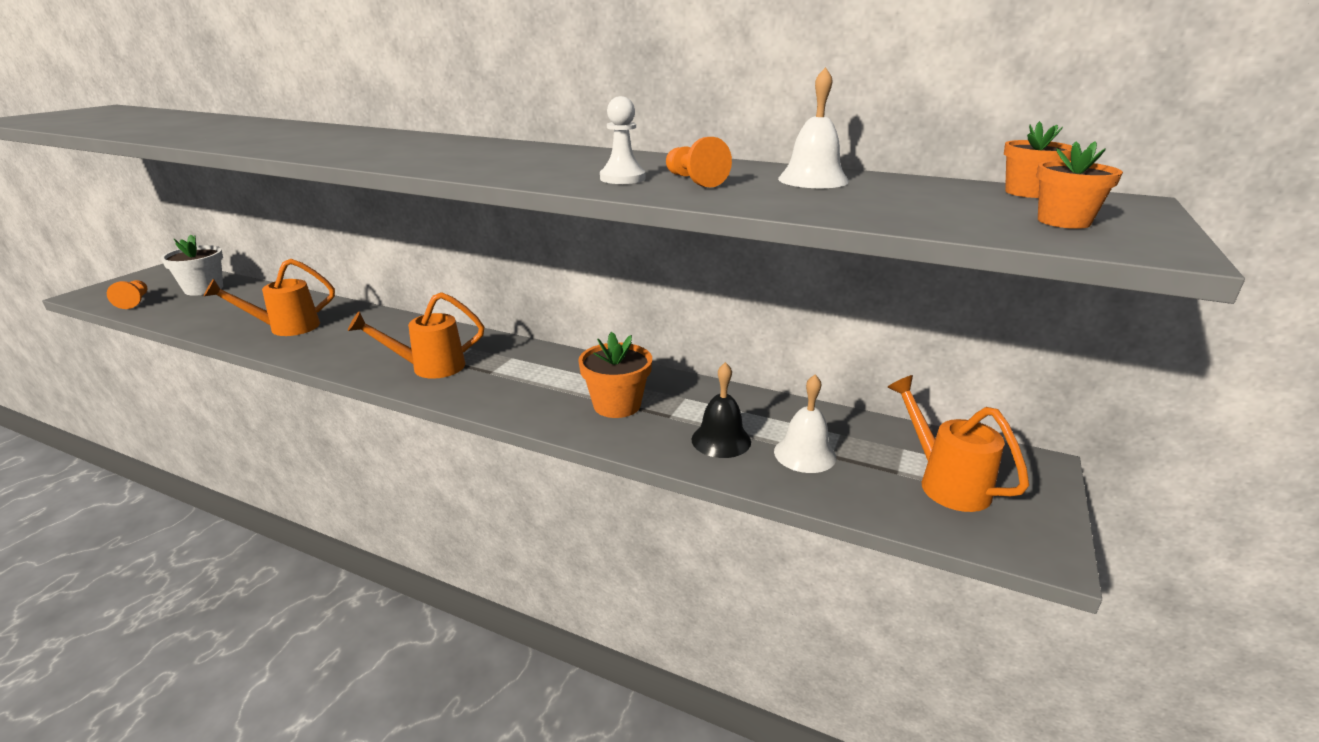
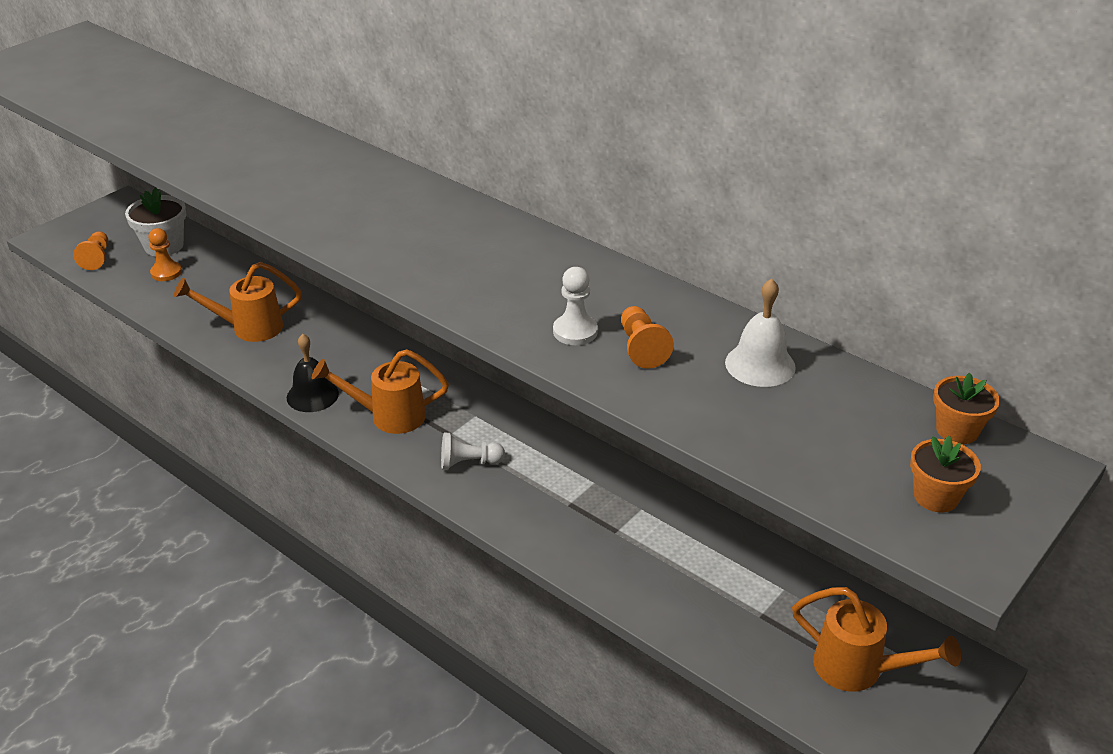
camera: 15 degrees right, 10 degrees up
(204, 303) = (166, 272): none -> orange pawn
(514, 388) = (469, 463): none -> white pawn
(617, 405) = (567, 506): orange flower pot -> none
(721, 440) = (657, 573): black bell -> black bell (312, 395)
(805, 454) = (734, 607): white bell -> none
(945, 482) = (859, 670): orange watering can -> orange watering can turned 135 degrees clockwise

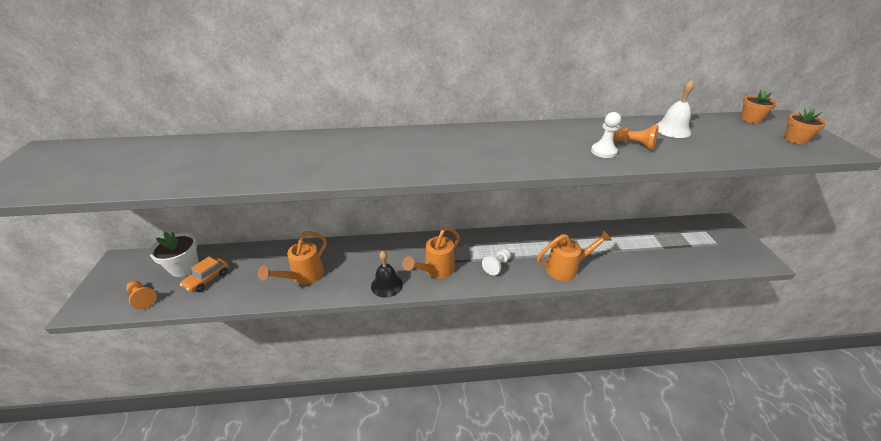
camera: 45 degrees left, 0 degrees up
(166, 272) = (207, 279): orange pawn -> orange car
(859, 670) = (709, 243): orange watering can -> orange watering can (566, 268)

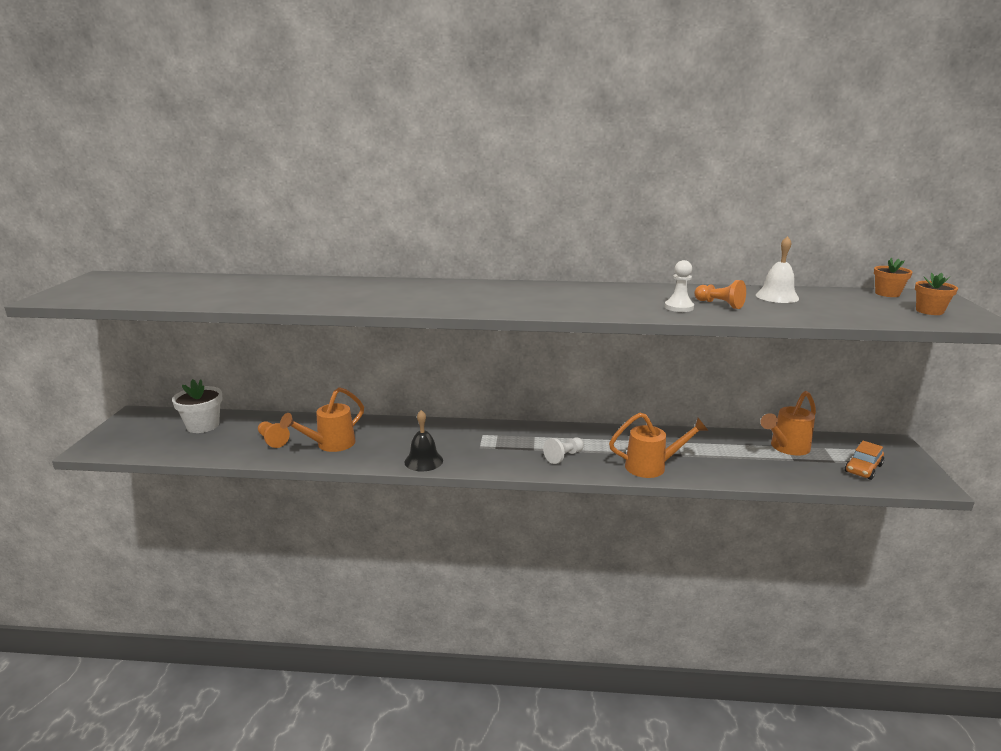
camera: 10 degrees right, 15 degrees down
(142, 298) = (154, 446): orange pawn -> orange pawn (272, 440)
(207, 279) = (225, 437): orange car -> orange car (863, 468)
(435, 270) = (486, 454): orange watering can -> orange watering can (786, 448)

